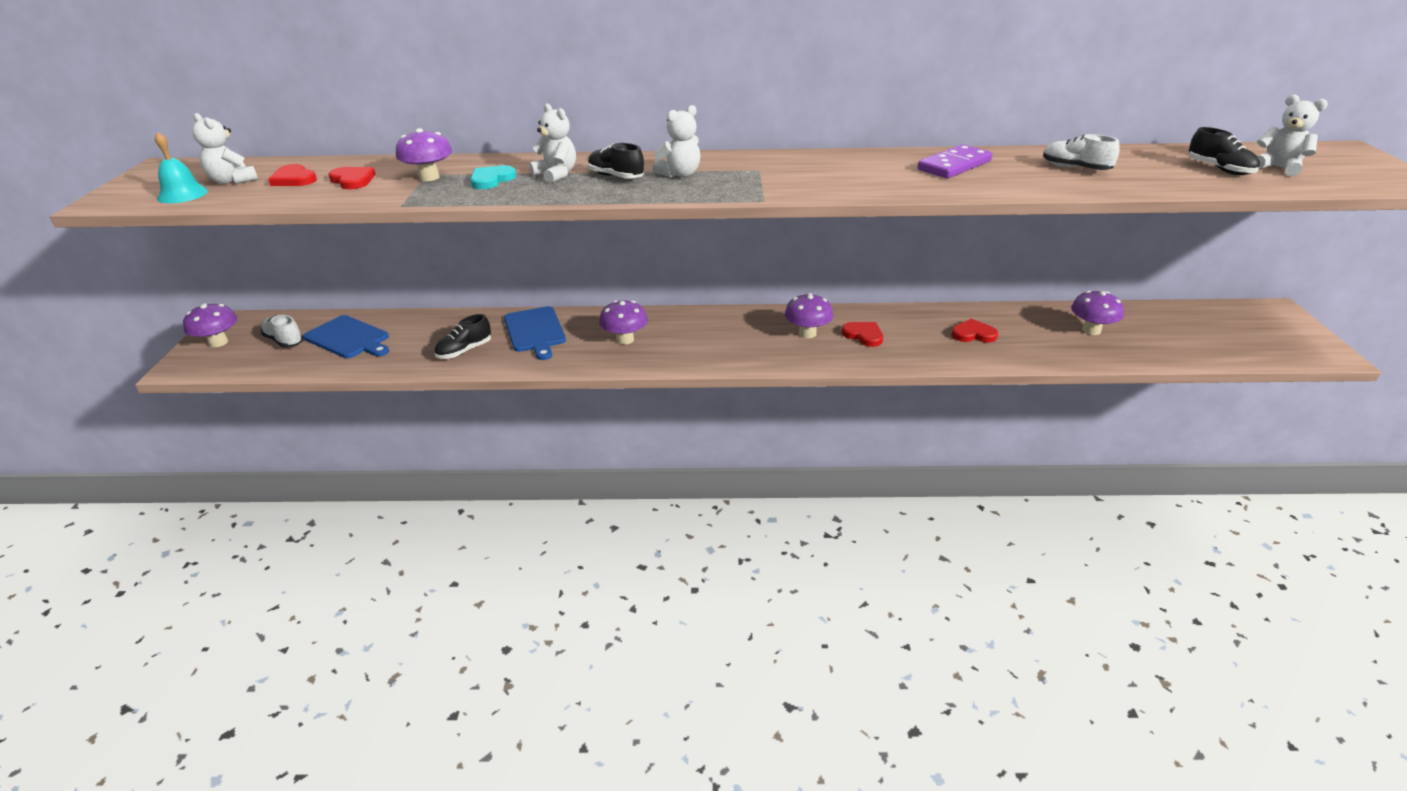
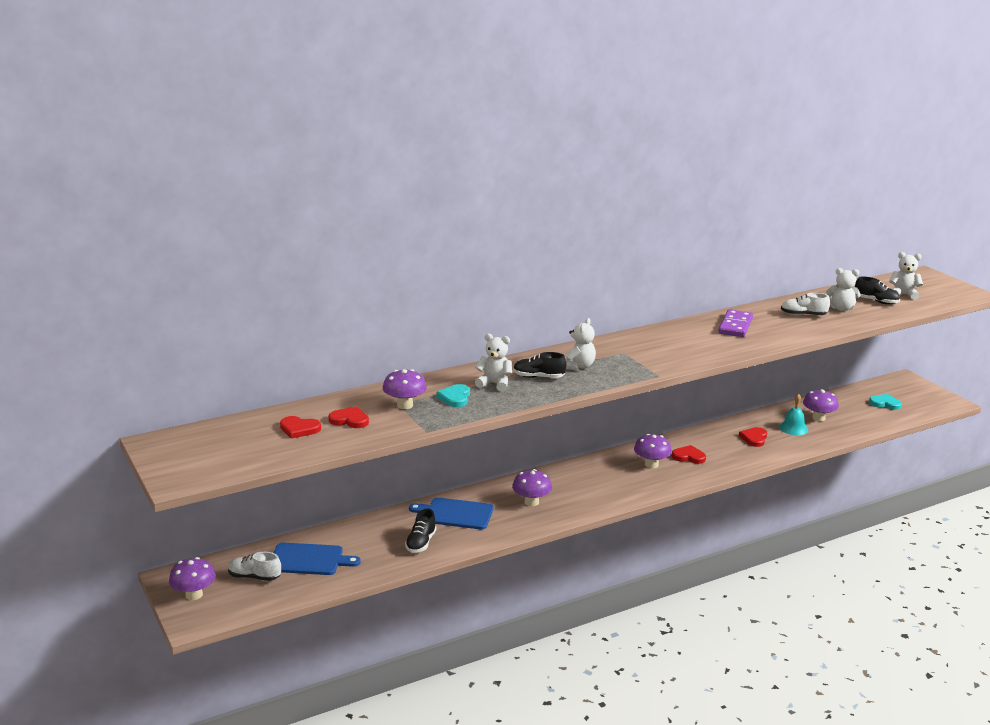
camera: 30 degrees left, 10 degrees down
(182, 194) = (232, 461): turquoise bell -> turquoise bell (793, 428)
(232, 181) = (249, 441): white teddy bear -> white teddy bear (841, 309)
(535, 331) = (455, 514): blue cutting board -> blue cutting board turned 150 degrees clockwise
(973, 334) = (754, 438): red heart -> red heart turned 45 degrees counterclockwise
(1213, 334) = (885, 403): none -> turquoise heart

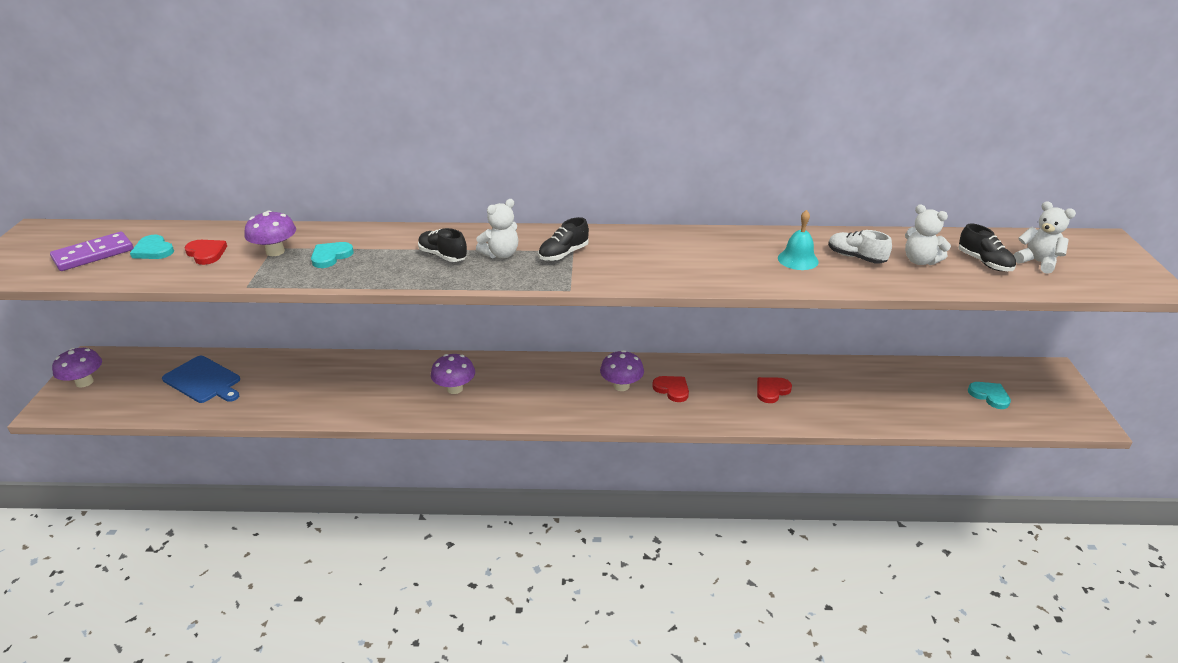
camera: 30 degrees right, 10 degrees up
(254, 577) = (145, 382): white shoe -> none
(299, 429) = (153, 250): red heart -> turquoise heart
(421, 543) = (308, 397): black shoe -> black shoe (563, 254)
(455, 514) = (374, 377): blue cutting board -> none
(495, 384) = (390, 252): white teddy bear -> none
(735, 326) = (748, 250): purple domino -> purple domino (93, 254)
(793, 428) = (833, 392): turquoise bell -> turquoise bell (798, 259)
(818, 418) = (879, 389): purple mushroom -> none

